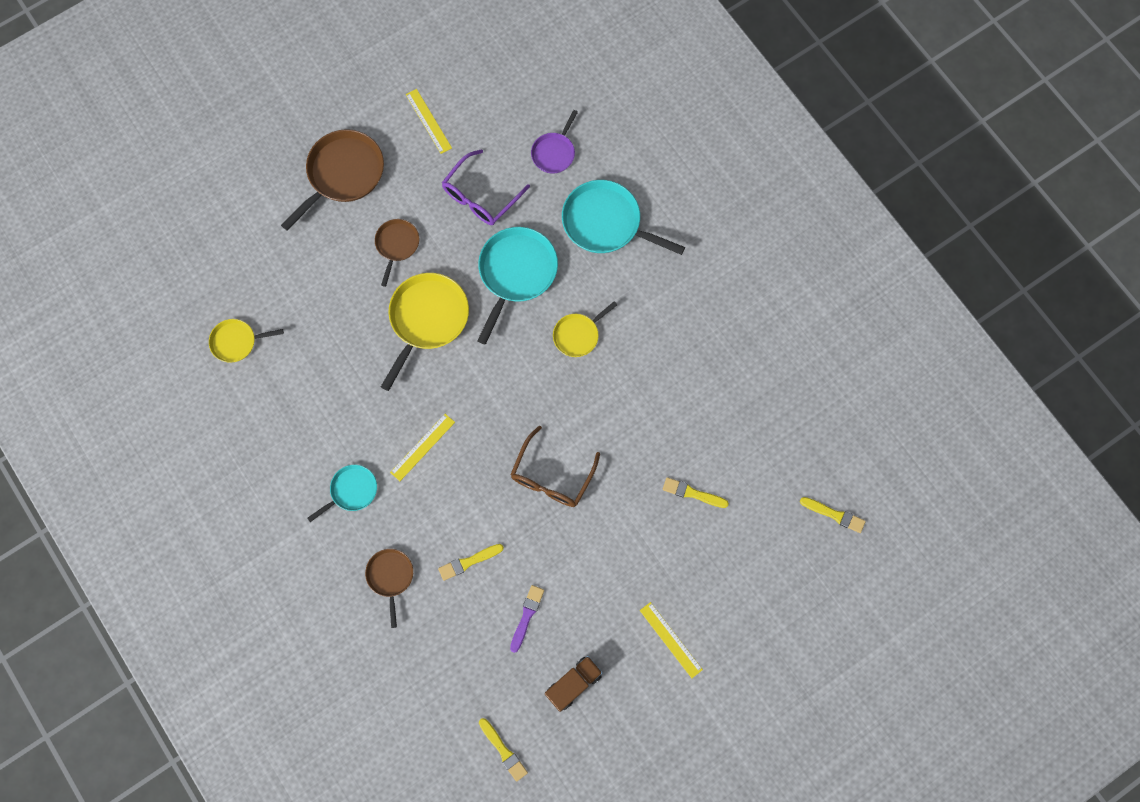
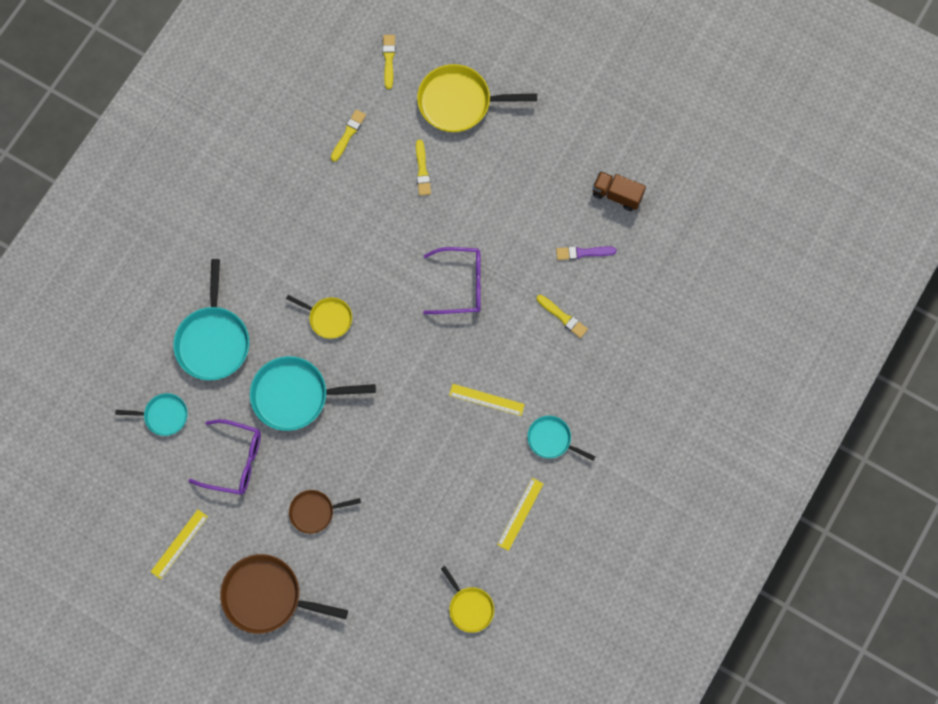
camera: 115 degrees left, 0 degrees up
(390, 576) = (605, 373): brown pan -> none
(427, 319) = (372, 451): yellow pan -> yellow pan (458, 102)
(503, 751) = (693, 223): yellow brush -> yellow brush (348, 134)
(552, 476) = (460, 284): brown glasses -> purple glasses
(554, 153) = (163, 415): purple pan -> turquoise pan
(670, 640) = (547, 139): yellow ruler -> yellow ruler (520, 514)

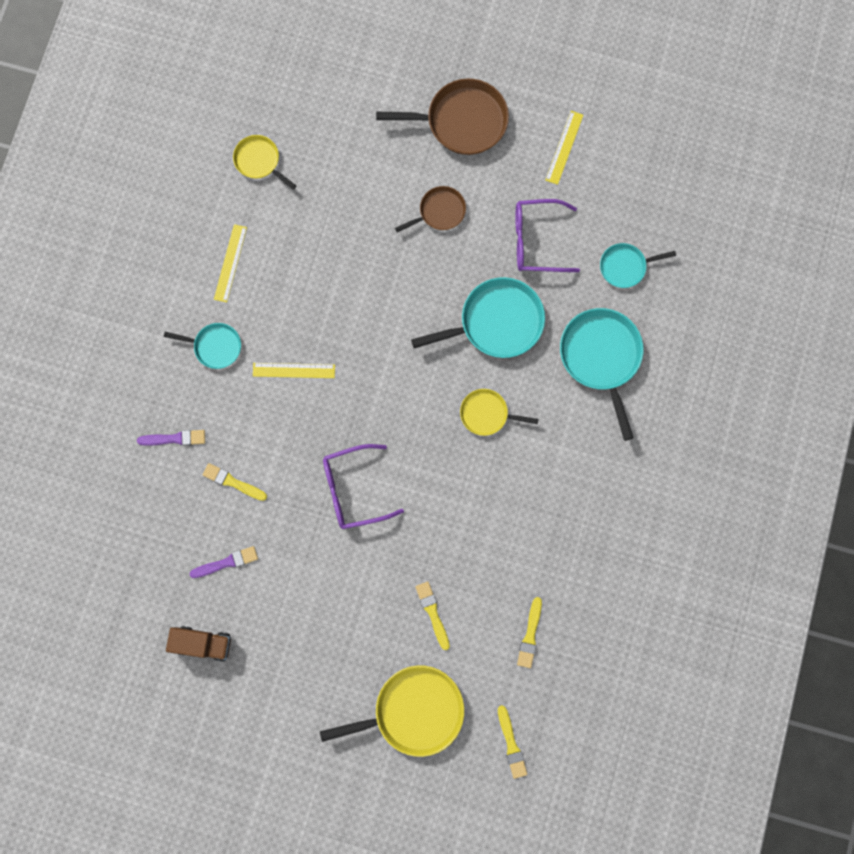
camera: 165 degrees right, 5 degrees up
(605, 367) = (174, 438): none -> purple brush

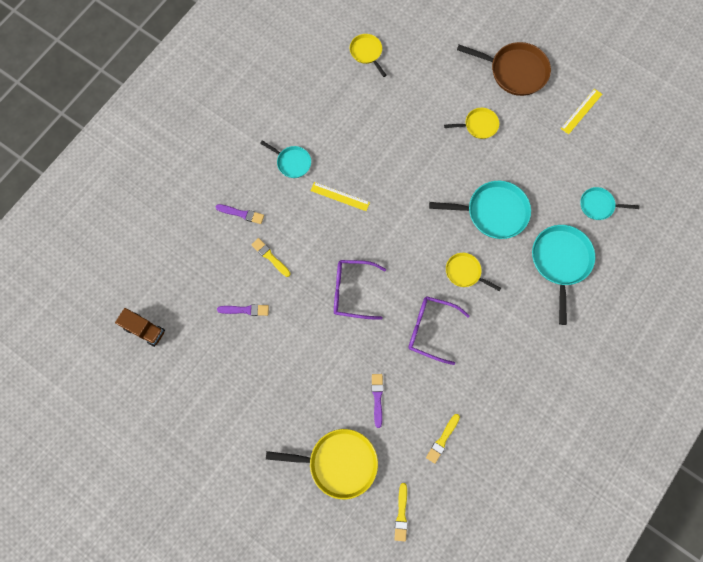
camera: 20 degrees right, 5 degrees down
(203, 643) = (208, 359): brown truck -> brown truck (144, 330)
(230, 263) = (323, 111): yellow ruler -> none
(432, 613) = (377, 398): yellow brush -> purple brush
(440, 212) = (479, 125): brown pan -> yellow pan
(537, 241) = (541, 167): purple glasses -> purple glasses (431, 330)

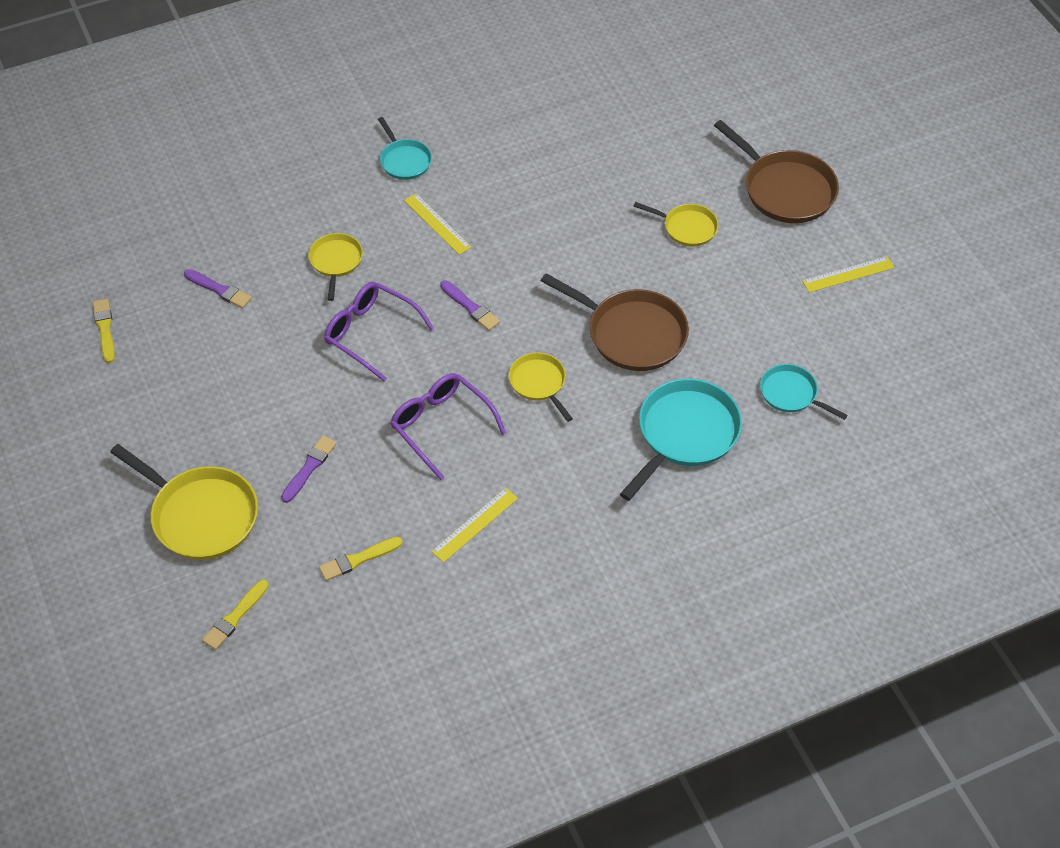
camera: 30 degrees right, 20 degrees down
(144, 330) = (81, 252): brown truck -> none
(241, 214) = (297, 186): purple brush -> purple brush (470, 307)
(270, 257) = (296, 248): yellow brush -> yellow brush (105, 329)
(366, 52) = (595, 86): yellow pan -> yellow pan (336, 261)
(489, 381) = (475, 525): none -> yellow ruler
(493, 212) = (632, 333): turquoise pan -> brown pan

